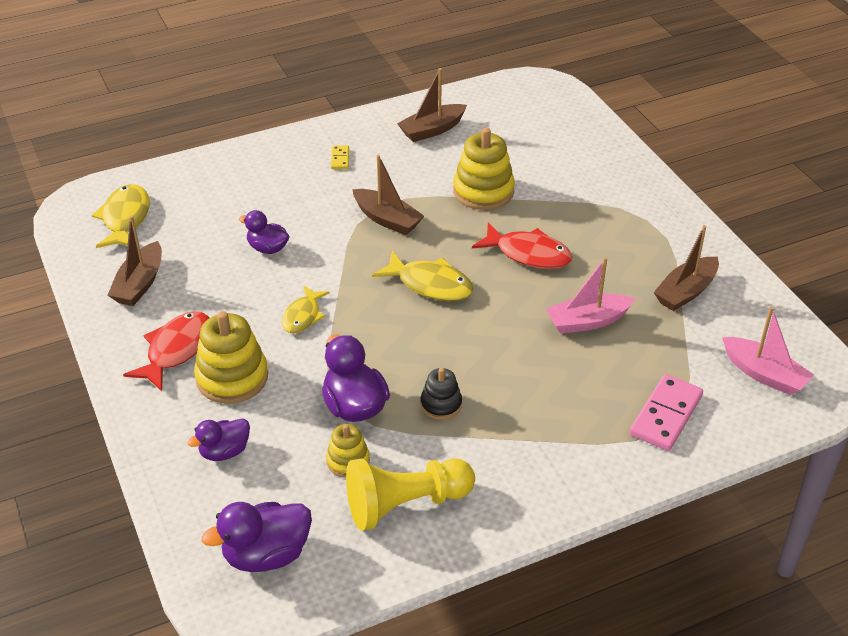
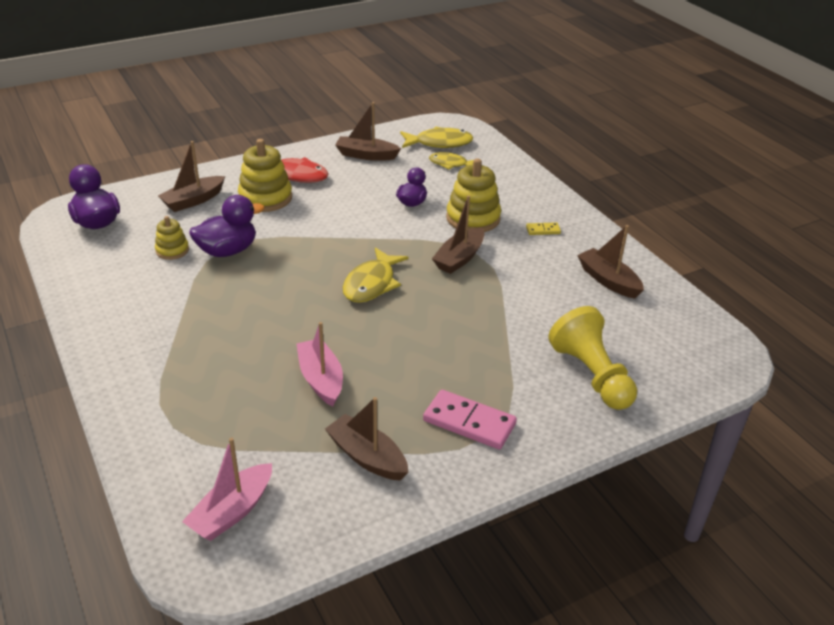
camera: 85 degrees right, 5 degrees down
(224, 451) = (193, 200): purple duck -> brown boat
(303, 316) = (331, 223): yellow fish -> yellow fish (450, 164)
(405, 504) = (122, 277): yellow pawn -> yellow pawn (591, 375)
(441, 404) = (223, 292): black stacking toy -> none
(483, 191) = (515, 314): yellow stacking toy -> yellow stacking toy (473, 218)
(528, 254) = (420, 342): red fish -> none
(666, 415) = (186, 427): pink domino -> pink domino (469, 422)

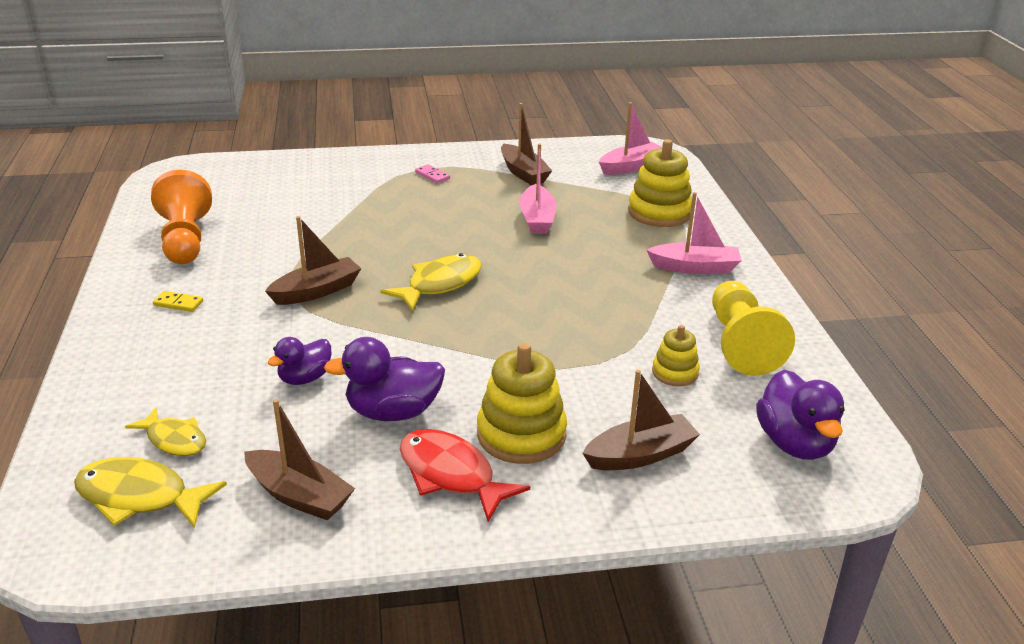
camera: 160 degrees left, 5 degrees down
(152, 350) = (695, 267): none -> pink boat
(227, 251) = (599, 357): purple duck -> purple duck (393, 412)
(469, 422) = (432, 175): pink domino -> pink domino, size x0.50
(473, 218) = (246, 337): yellow stacking toy -> yellow stacking toy (659, 212)
(591, 375) = (304, 182): yellow pawn -> yellow pawn (741, 344)
(608, 281) = (185, 240): brown boat -> orange pawn

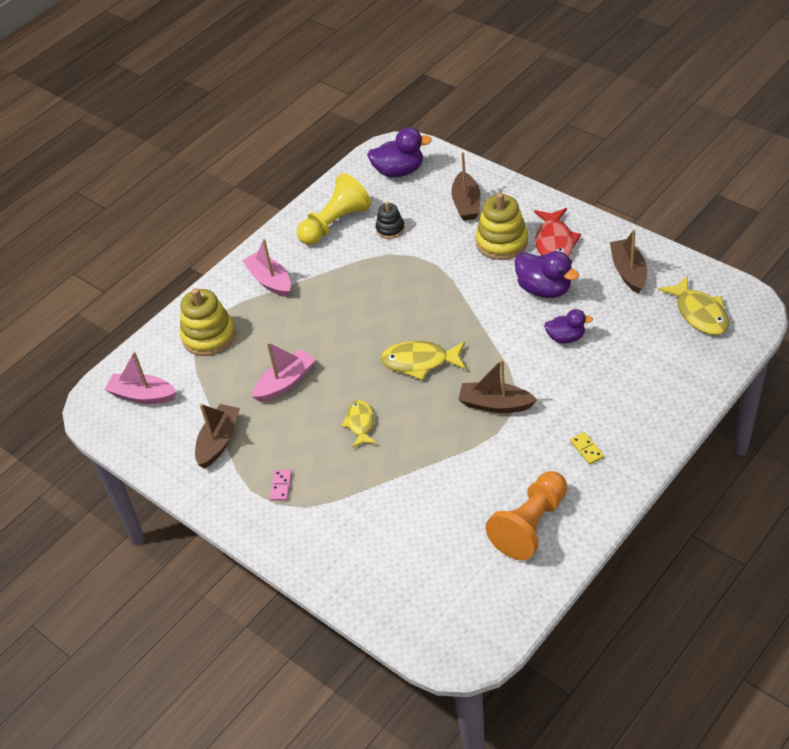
camera: 125 degrees left, 15 degrees up
(174, 440) = (662, 337): yellow fish -> yellow fish (360, 423)
(640, 455) = (466, 204): brown boat -> brown boat turned 120 degrees counterclockwise
(675, 372) = (390, 229): yellow stacking toy -> black stacking toy
(795, 443) = (399, 171): purple duck -> purple duck turned 45 degrees clockwise

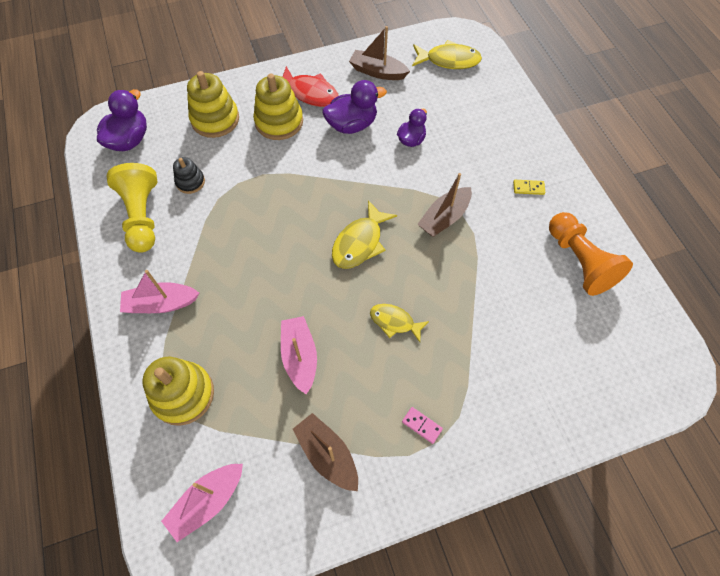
camera: 65 degrees left, 15 degrees up
(466, 204) = (215, 119): brown boat -> yellow stacking toy

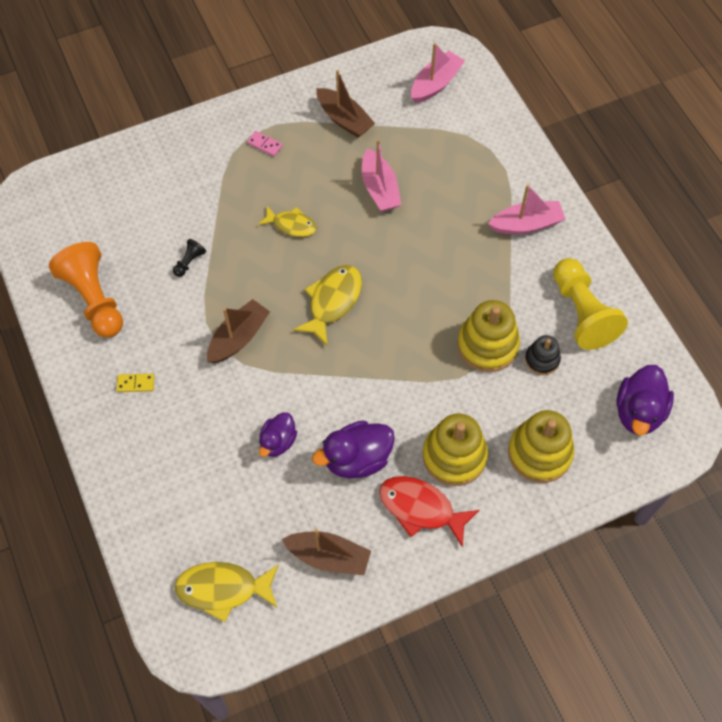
camera: 175 degrees right, 0 degrees up
(183, 394) = (479, 152): yellow stacking toy -> yellow stacking toy (487, 345)
(494, 291) = (189, 262): none -> black pawn

